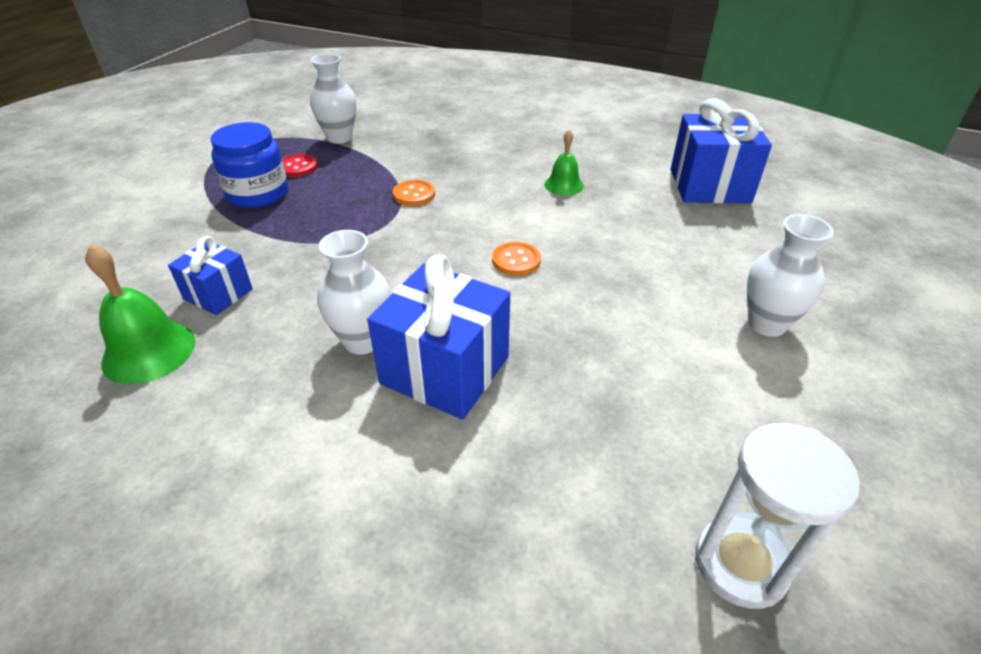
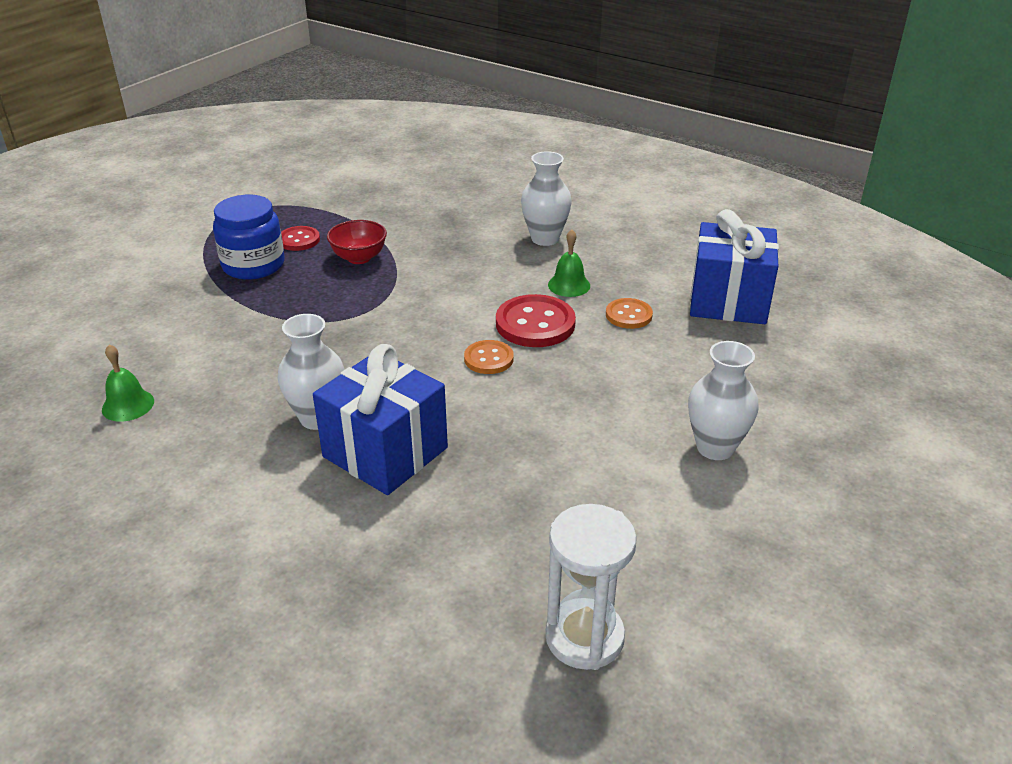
camera: 10 degrees right, 5 degrees down
(149, 351) = (128, 405): green bell -> green bell, size x0.63
(218, 294) = (197, 361): blue gift -> none
(339, 138) = (350, 211): white vase -> white vase (545, 239)
(360, 178) = (359, 258): none -> red bowl
(414, 194) = (408, 280): orange button -> orange button (628, 315)
(547, 223) = (535, 324): none -> red button

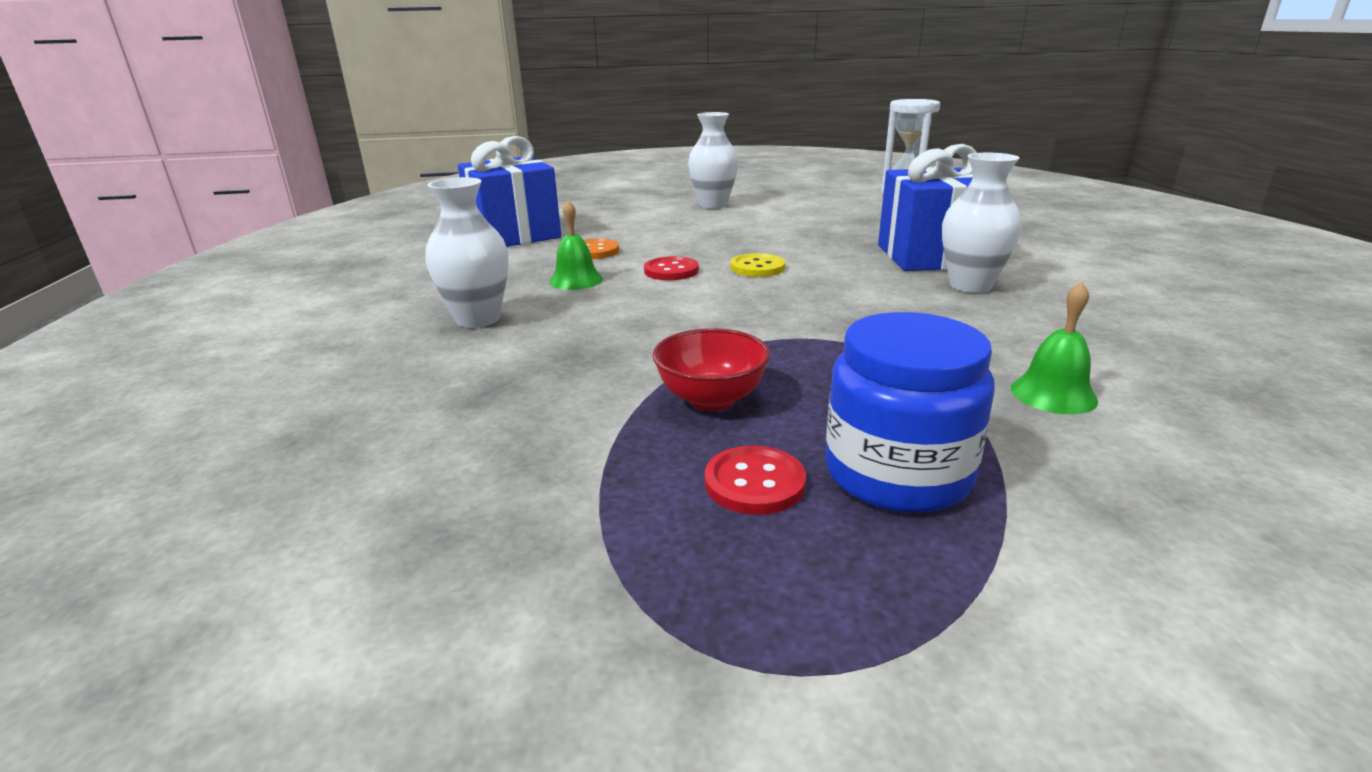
camera: 130 degrees left, 10 degrees down
(128, 405) = (1217, 362): green bell -> green bell (1053, 394)
(488, 359) = (757, 268): orange button -> yellow button
(535, 324) = (671, 271): red button -> red button, size x0.59

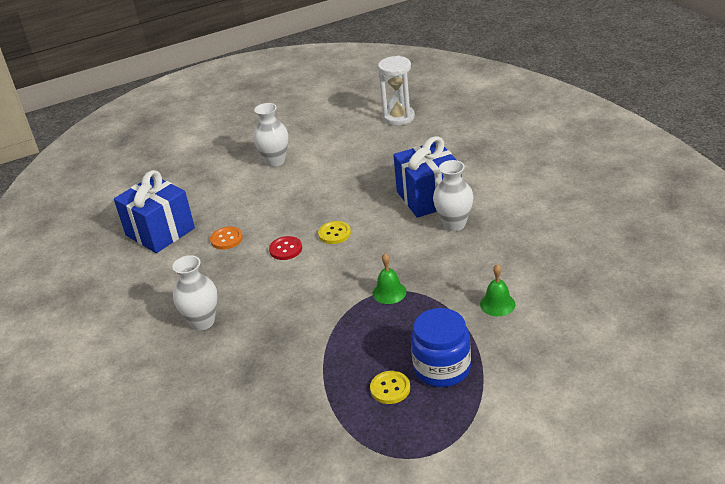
camera: 15 degrees left, 10 degrees up
(576, 280) = (234, 272): green bell -> green bell (389, 292)
(711, 399) = (354, 348): red bowl -> none
(754, 483) = (390, 388): red button -> yellow button

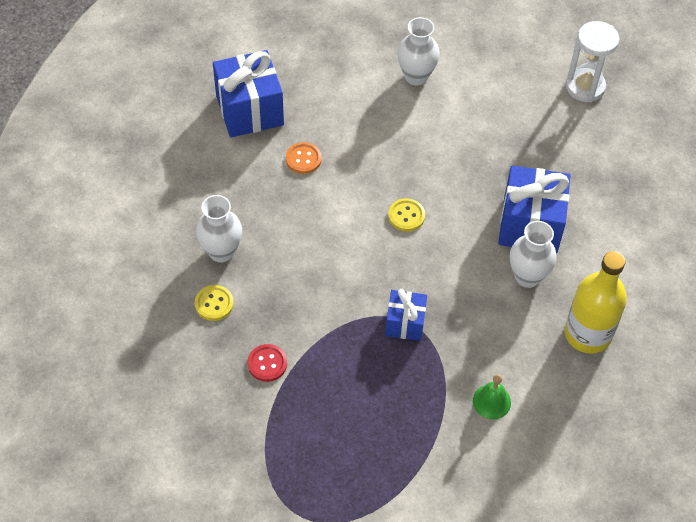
camera: 25 degrees right, 20 degrees up
(286, 249) = (348, 207): red button -> red button (267, 363)
(389, 292) = (405, 323): green bell -> blue gift
(390, 388) = (329, 432): yellow button -> yellow button (214, 303)
(442, 368) = (388, 440): blue jar -> none
(527, 233) = (587, 334): none -> yellow bottle

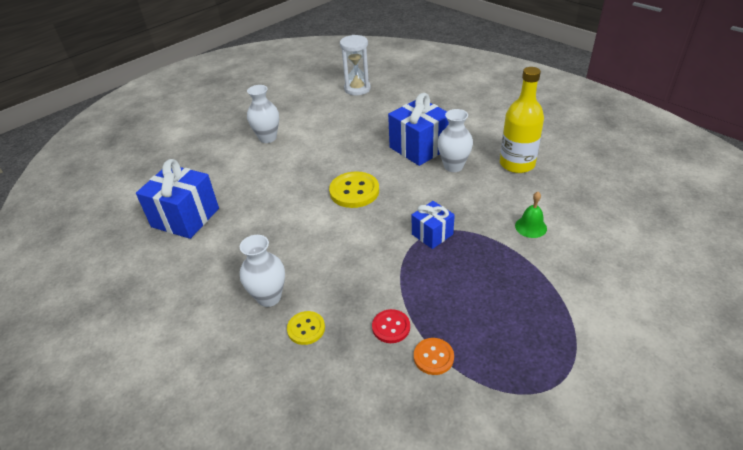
camera: 45 degrees left, 15 degrees down
(303, 159) = (255, 213): orange button -> orange button (433, 357)
(406, 216) = (354, 191): yellow button -> yellow button, size x1.69

